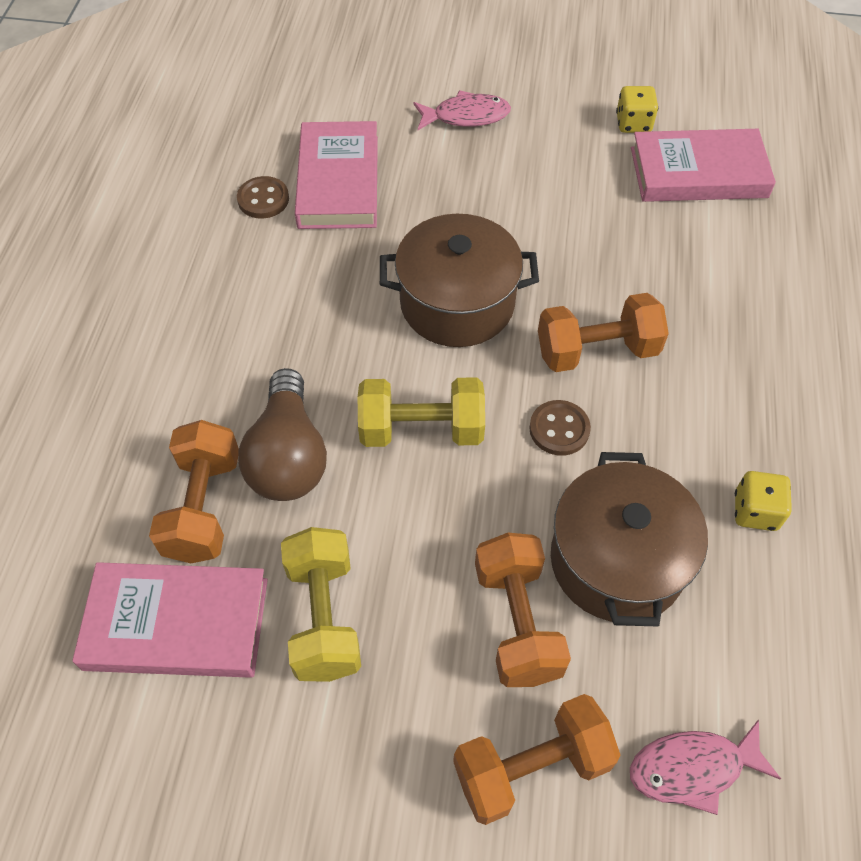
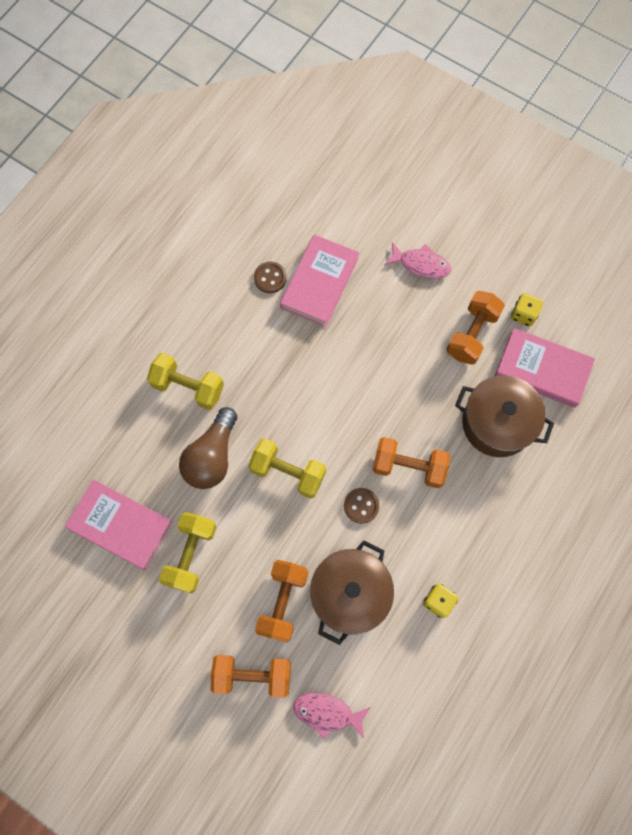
camera: 25 degrees right, 15 degrees up
(203, 376) = (188, 387): none -> yellow dumbbell
(203, 507) = (157, 467): orange dumbbell -> orange dumbbell (472, 334)
(457, 303) = (346, 400): brown pot -> brown pot (497, 423)

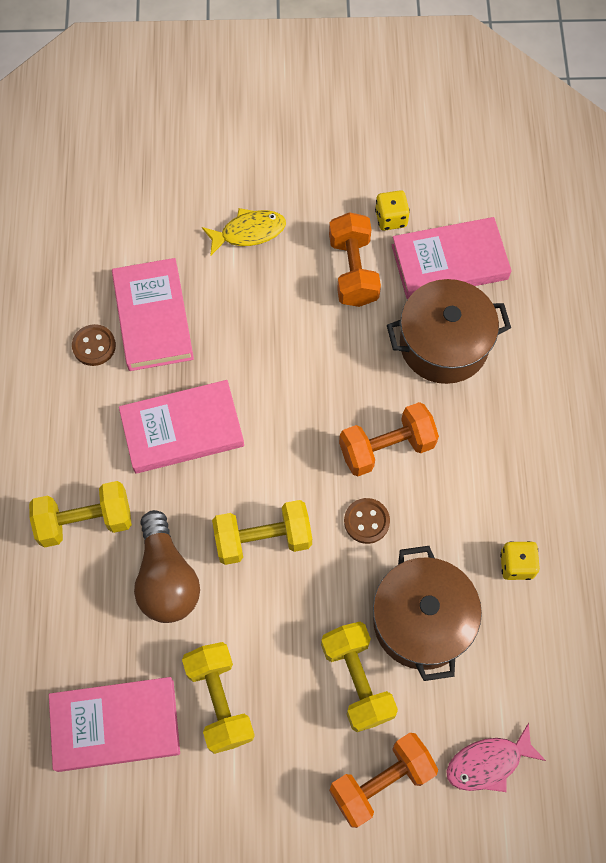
camera: 35 degrees left, 5 degrees down
(283, 602) = (357, 680): orange dumbbell -> yellow dumbbell
(287, 368) = (182, 429): none -> pink book
(421, 264) = (248, 232): pink fish -> yellow fish

